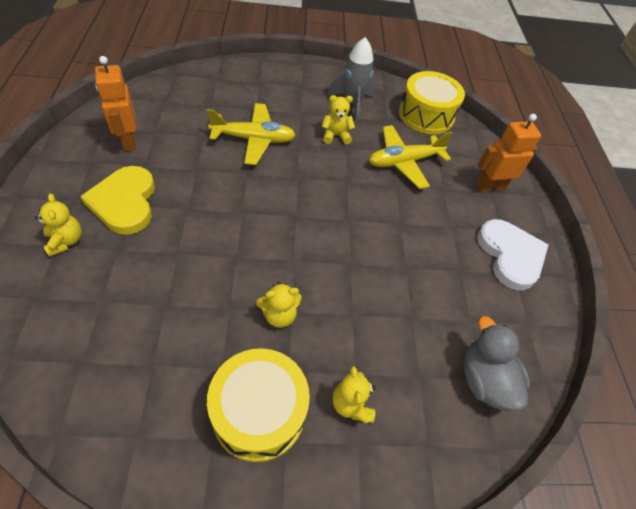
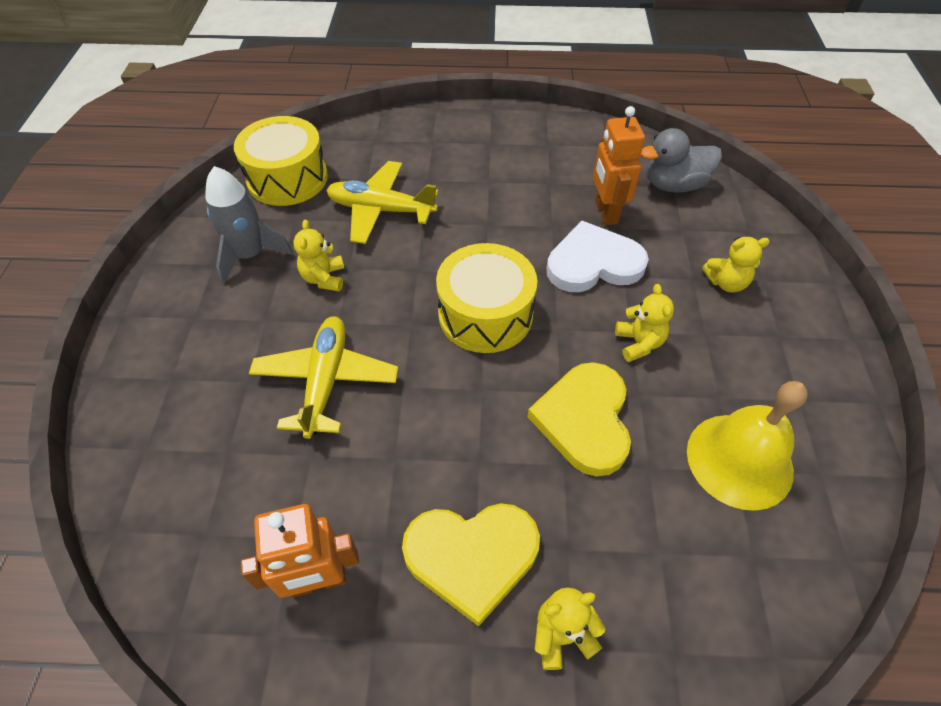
camera: 80 degrees left, 0 degrees up
(160, 370) = (739, 460): none -> yellow bell
(210, 269) = (584, 420): none -> yellow heart
(259, 412) = (758, 359): yellow drum -> yellow drum (485, 314)
(404, 162) = (381, 210): yellow plane -> yellow plane turned 120 degrees clockwise
(490, 187) = (424, 140): orange robot -> orange robot (605, 212)
(510, 255) = (525, 142): white heart -> white heart (593, 263)

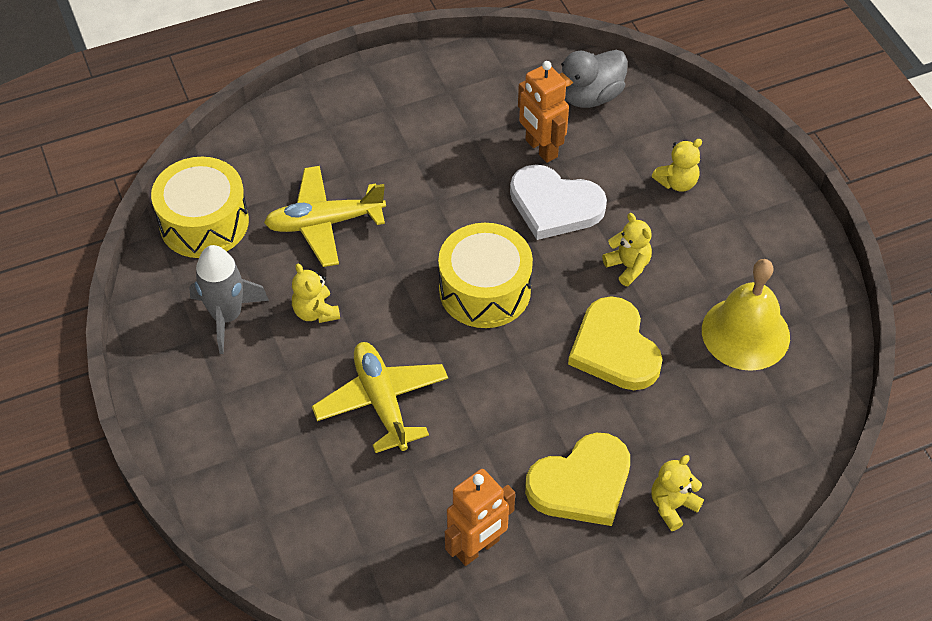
camera: 25 degrees left, 0 degrees up
(593, 263) = (554, 205): white heart -> white heart turned 120 degrees counterclockwise

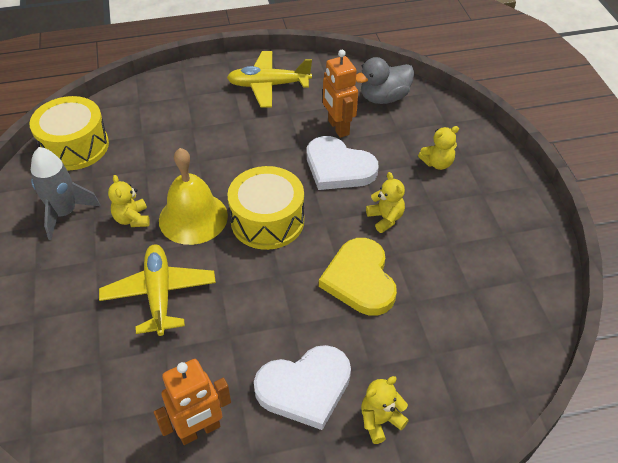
camera: 10 degrees right, 5 degrees down
(324, 223) = (161, 158): yellow plane -> yellow plane (268, 85)
(581, 483) = (305, 388): yellow heart -> white heart
(745, 333) = (472, 283): yellow bell -> yellow bell (193, 218)

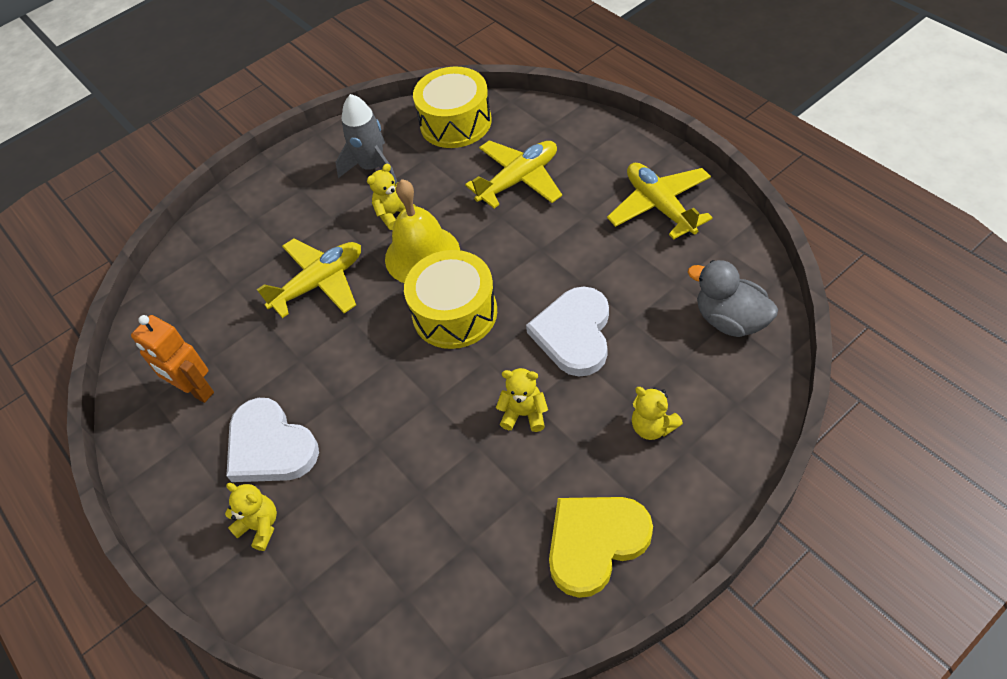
camera: 70 degrees right, 5 degrees up
(174, 137) = (519, 180): none -> yellow plane
(338, 128) = (639, 302): orange robot -> none
(360, 279) = (422, 430): yellow heart -> yellow heart (595, 542)
(385, 218) = (524, 414): yellow teddy bear -> yellow teddy bear turned 120 degrees counterclockwise

